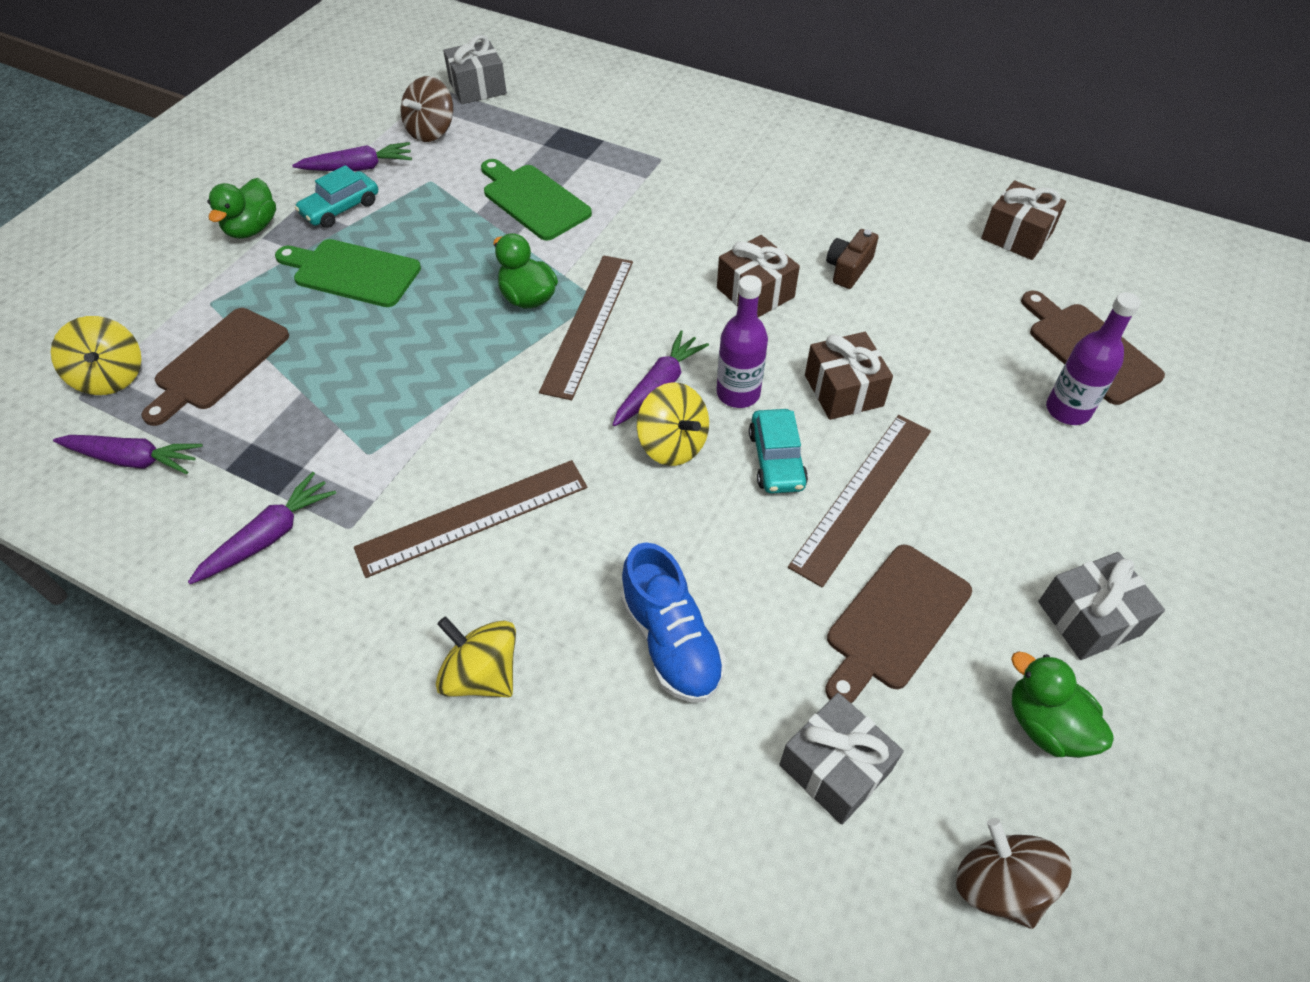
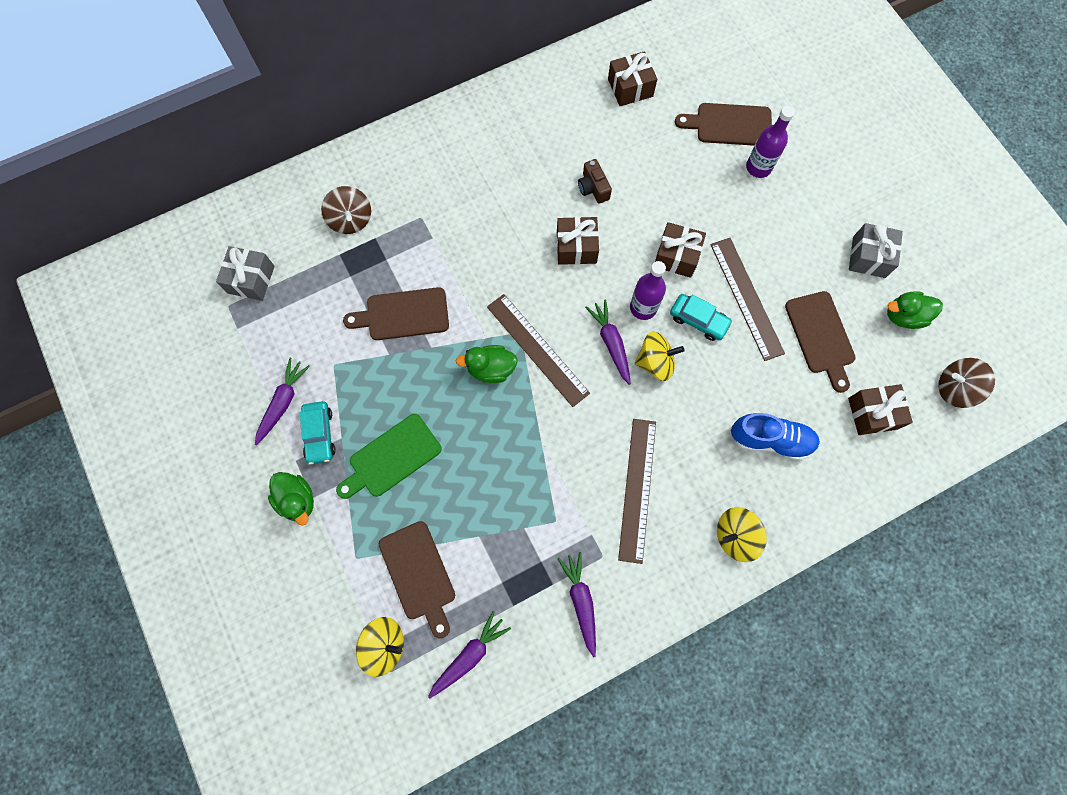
camera: 55 degrees left, 20 degrees up
(431, 131) = (278, 336): brown spinning top -> brown spinning top (351, 220)
(533, 200) = (403, 314): green cutting board -> brown cutting board
(835, 768) = (872, 413): grey gift -> brown gift

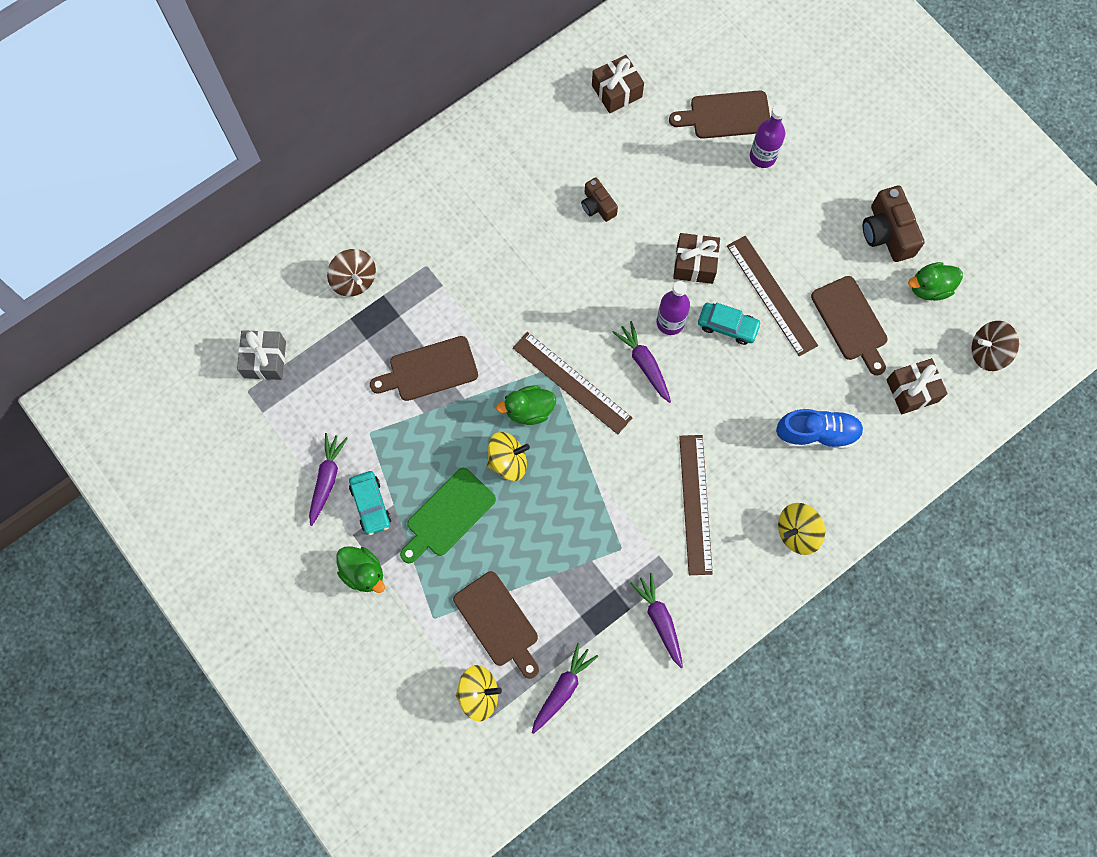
camera: 10 degrees left, 0 degrees up
(576, 247) = (592, 271): brown gift -> none
(655, 362) = (691, 376): yellow spinning top -> yellow spinning top (508, 461)
(869, 257) = (887, 233): grey gift -> brown camera

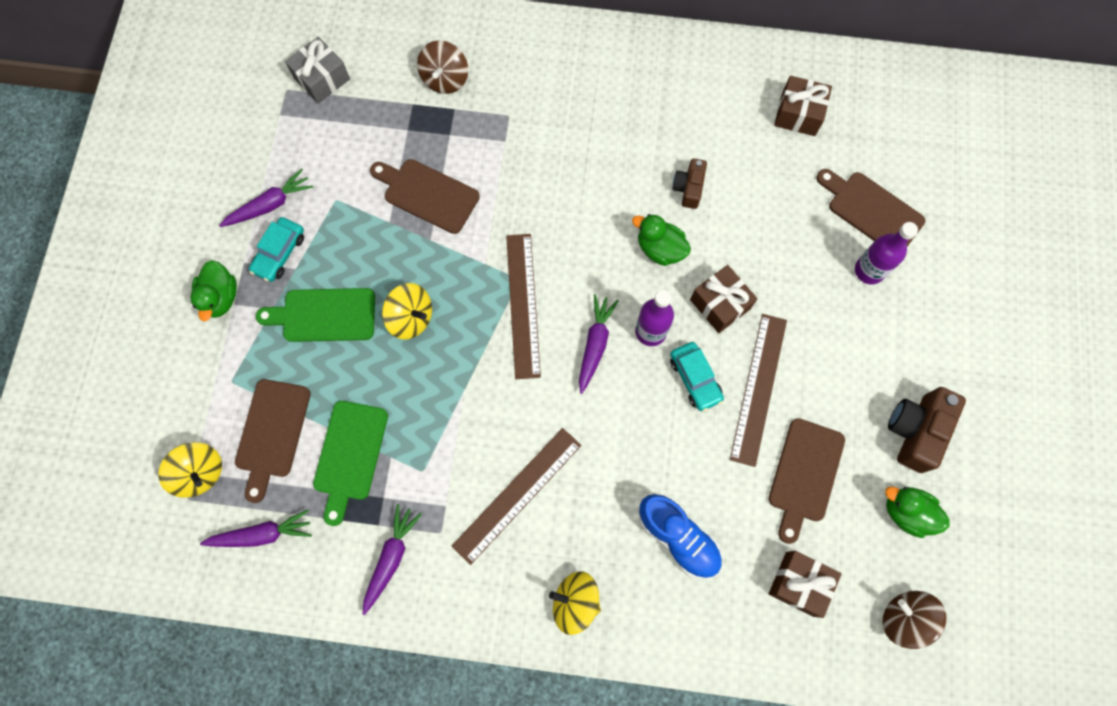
camera: 45 degrees right, 0 degrees up
(529, 410) = (468, 295): green duck -> green duck (660, 249)
(564, 585) = (350, 455): none -> green cutting board

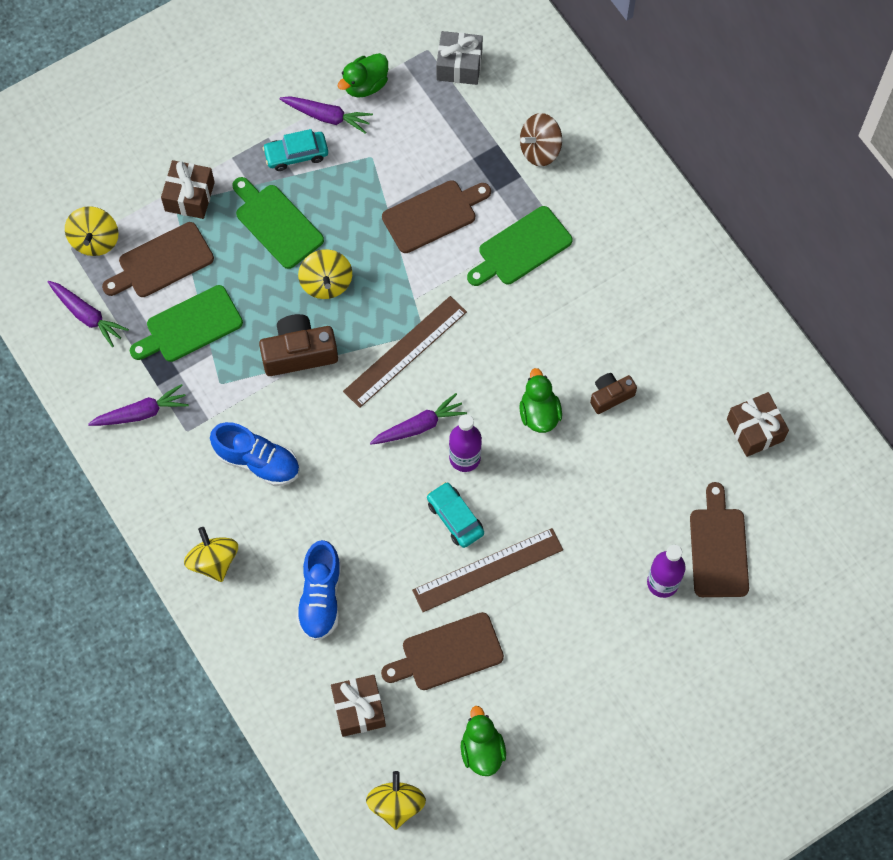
camera: 50 degrees right, 5 degrees down
(220, 297) = (229, 145): green duck -> green duck (365, 85)
(427, 194) = (433, 215): brown cutting board -> brown cutting board turned 75 degrees clockwise
(513, 155) = (521, 248): none -> green cutting board
(517, 495) = (257, 461): brown ruler -> blue shoe
(695, 378) = (455, 518): turquoise car -> turquoise car turned 120 degrees clockwise
(720, 304) = (532, 491): brown gift -> brown gift (189, 196)
(904, 618) = (396, 804): brown spinning top -> yellow spinning top
(915, 431) = (555, 712): brown camera -> brown camera (299, 353)

